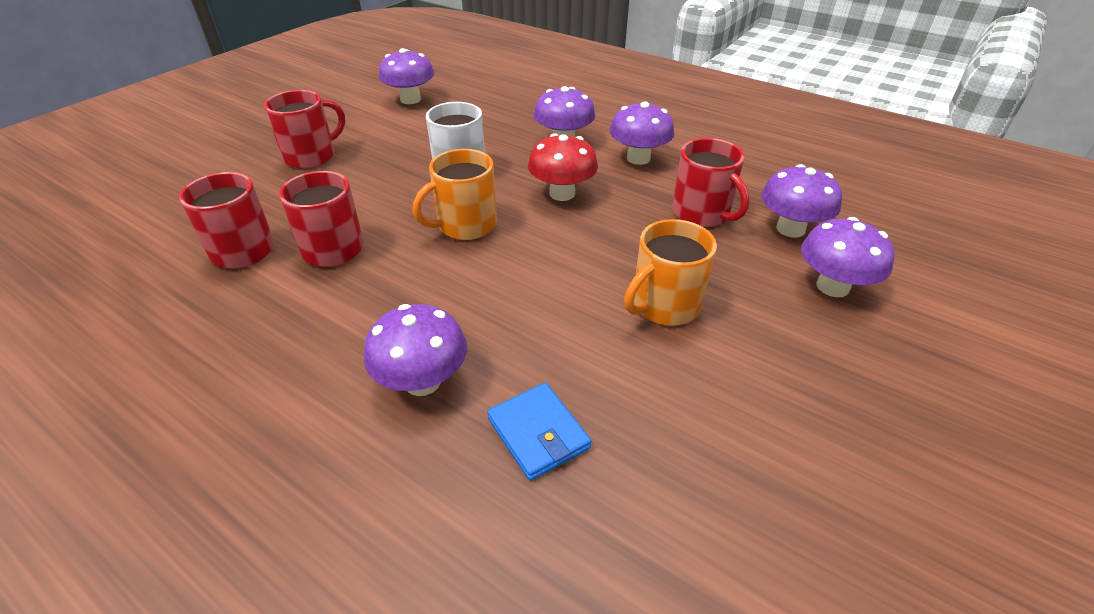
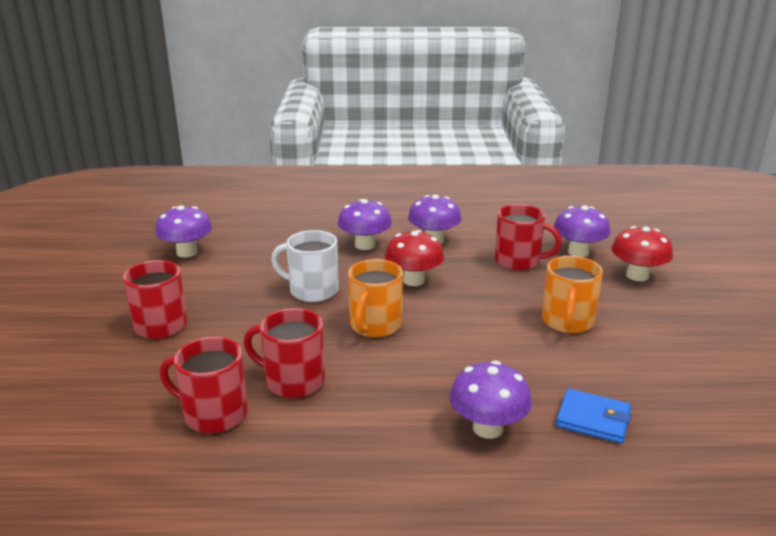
camera: 35 degrees left, 15 degrees down
(832, 286) = (637, 276): purple mushroom -> red mushroom

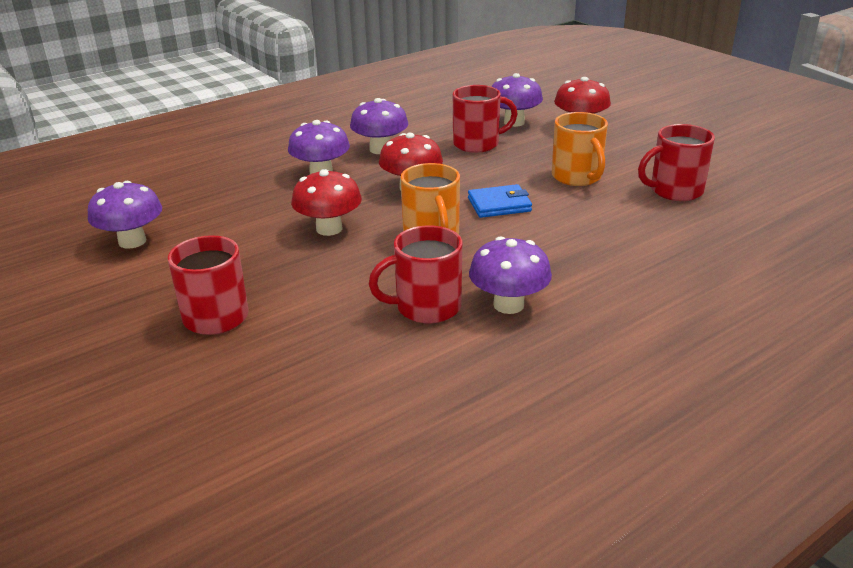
camera: 35 degrees left, 5 degrees up
(213, 414) = (394, 364): red mug -> red mug (674, 191)
(312, 291) = (329, 229): white mug -> red mushroom
(488, 428) = (627, 273): purple mushroom -> purple mushroom (508, 305)
(593, 419) = (685, 237): blue wallet -> blue wallet (499, 205)

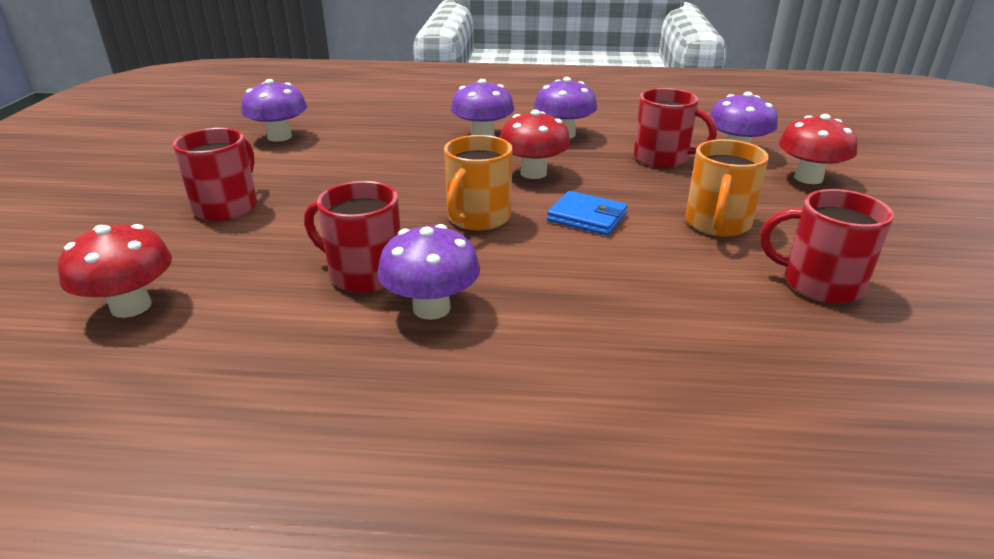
camera: 40 degrees right, 0 degrees up
(329, 229) = (411, 179): red mushroom -> red mushroom (131, 306)

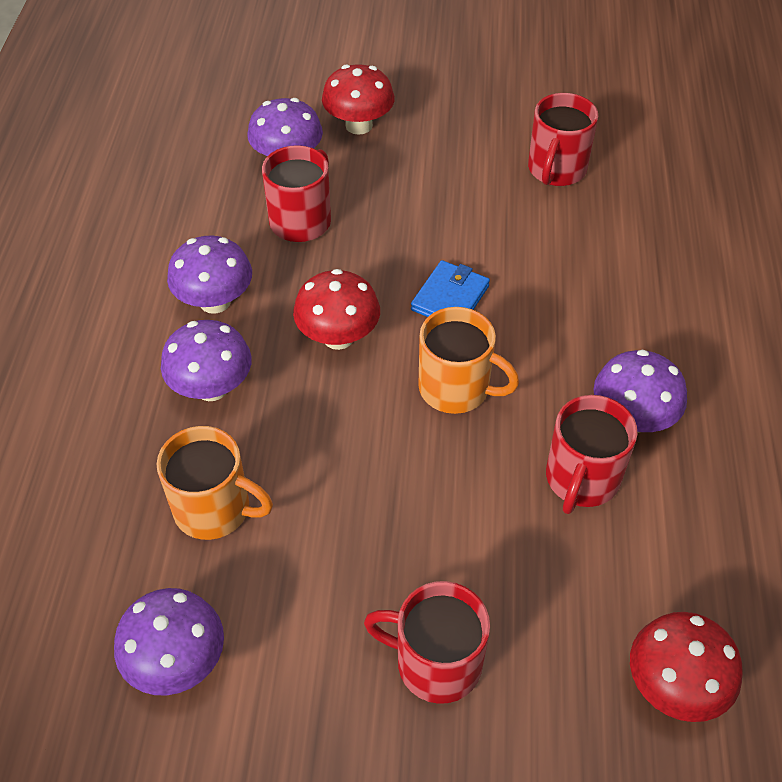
camera: 90 degrees left, 20 degrees up
(717, 224) = (459, 207): orange mug -> orange mug (214, 509)

